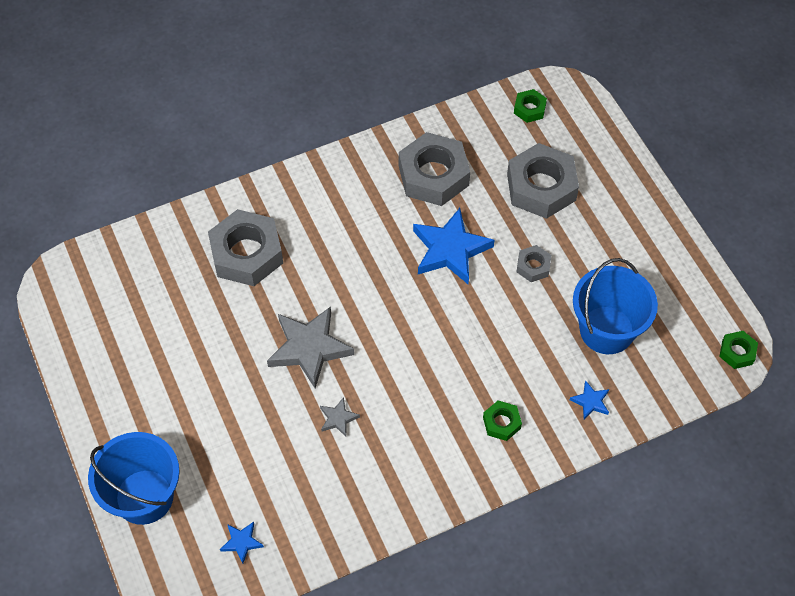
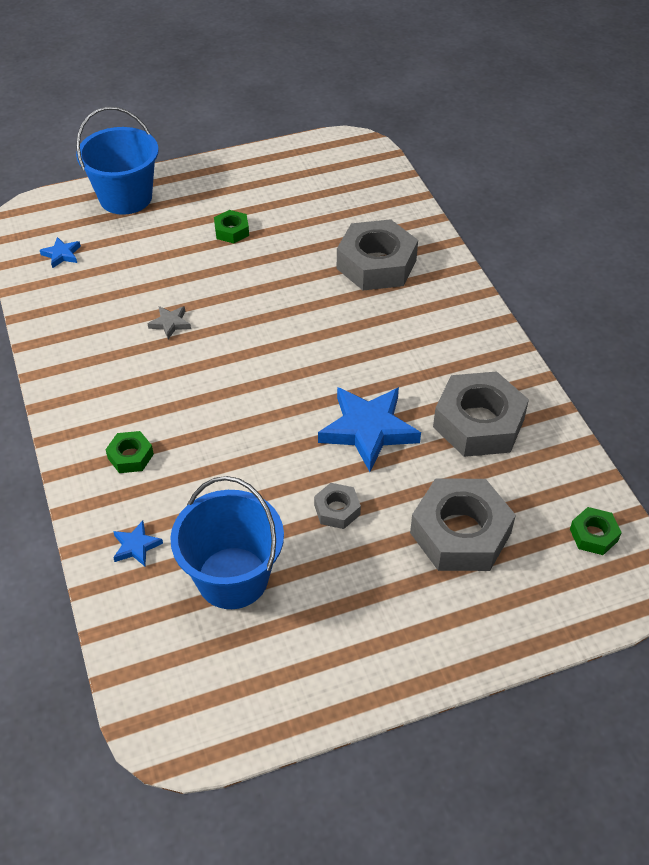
camera: 95 degrees right, 10 degrees down
(309, 348) = (256, 306): grey star -> none
(737, 352) = (170, 734): green nut -> green nut (232, 231)

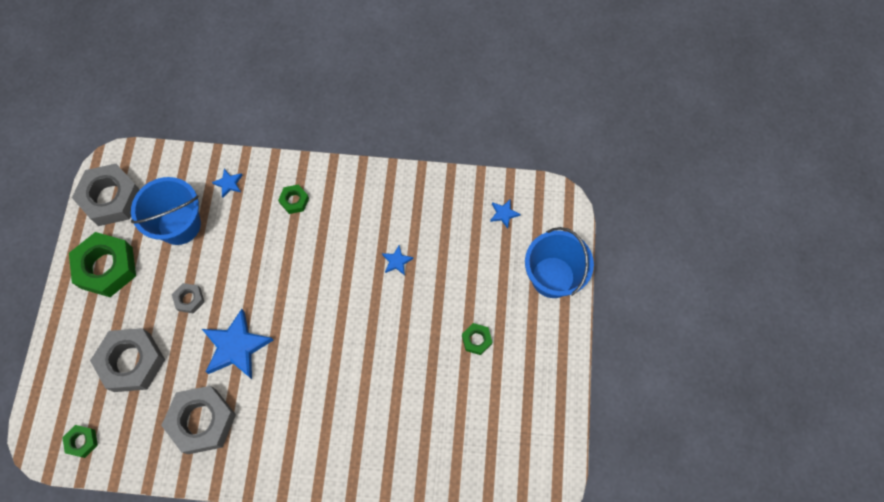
camera: 115 degrees right, 20 degrees up
(170, 323) = (397, 261): grey star -> blue star
(349, 640) = (106, 267): none -> green nut
(376, 264) = (387, 432): grey nut -> grey nut (111, 198)

